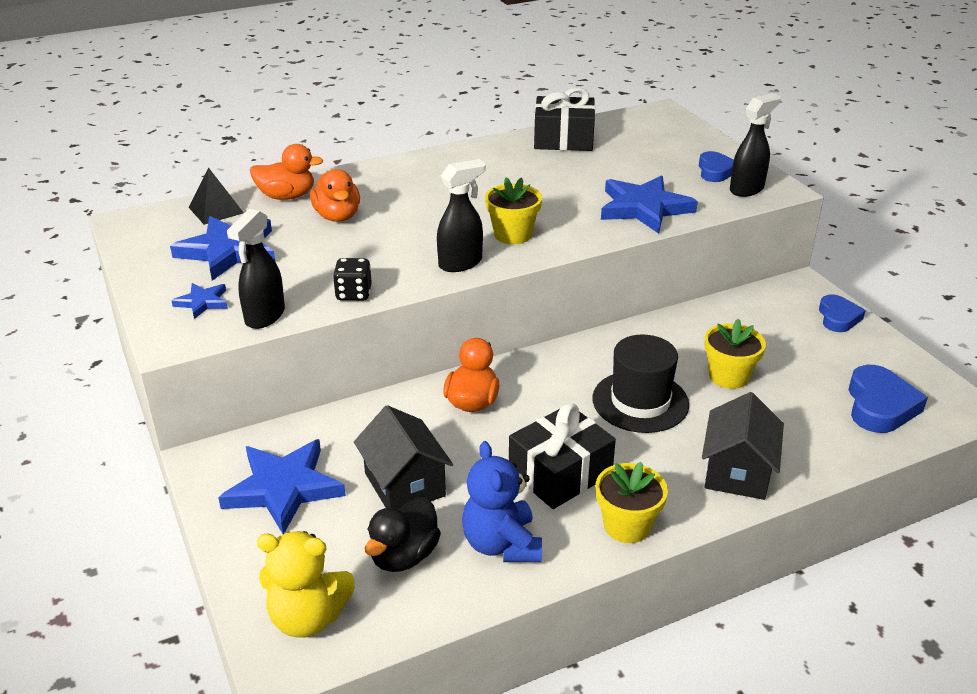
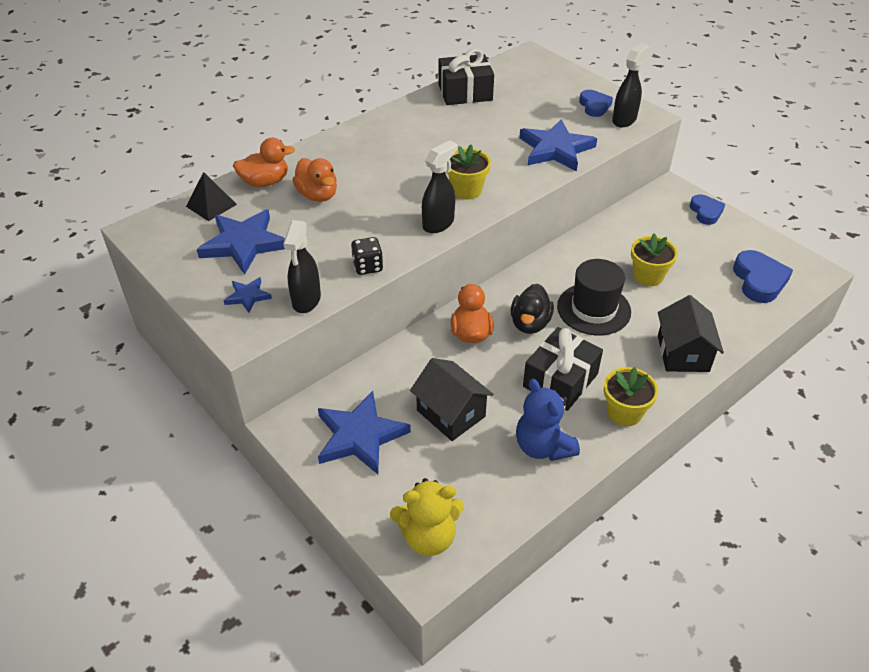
camera: 15 degrees left, 10 degrees up
(404, 556) = (476, 471): black duck -> black duck (530, 323)

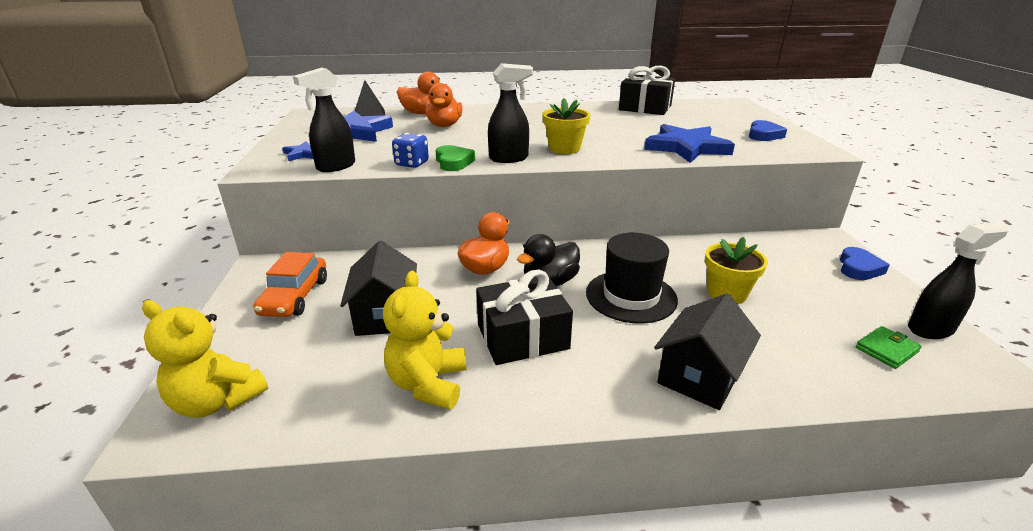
camera: 35 degrees right, 15 degrees down
(360, 436) = (295, 297): blue star -> orange car
(367, 266) = (412, 164): black dice -> blue dice
(400, 249) = (453, 162): none -> green heart
(543, 447) = (428, 384): blue teddy bear -> yellow teddy bear
(624, 120) = (788, 147): black spray bottle -> black spray bottle (931, 329)
(624, 412) = (558, 398): yellow flower pot -> none
(759, 280) = (886, 350): blue heart -> green wallet

